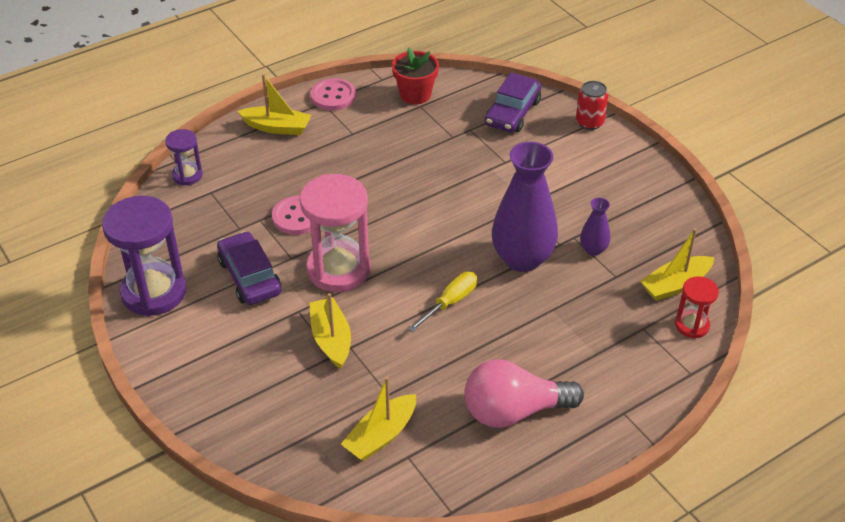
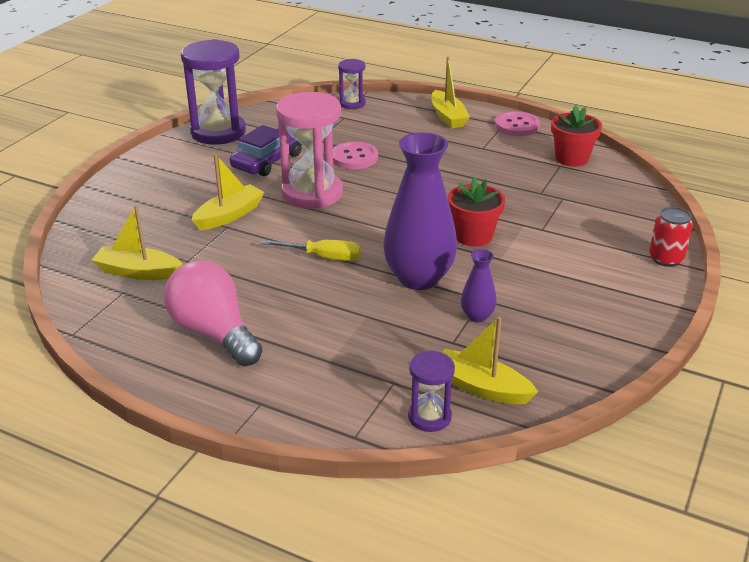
camera: 60 degrees right, 10 degrees down
(486, 202) = (473, 236): none -> red flower pot
(512, 113) = (617, 212): purple car -> none
(692, 325) = (429, 417): red hourglass -> purple hourglass

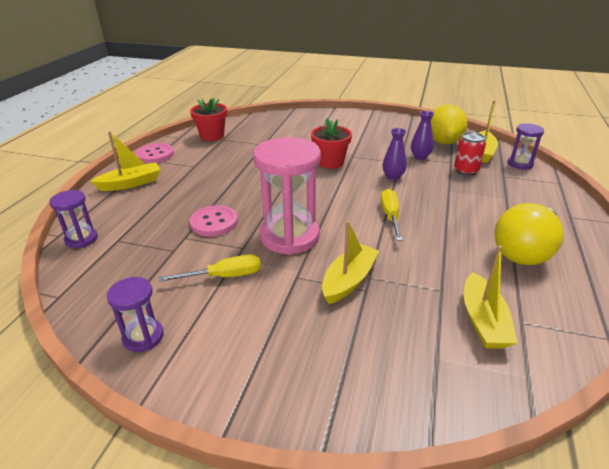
camera: 100 degrees left, 0 degrees up
(214, 333) = (525, 250): pink light bulb -> yellow light bulb
(218, 132) = (143, 337): purple hourglass -> purple hourglass, size x0.51
(229, 215) = (348, 280): yellow boat -> yellow boat turned 90 degrees clockwise
(268, 161) = (224, 276): purple car -> yellow screwdriver
(419, 278) = (393, 177): purple vase -> purple vase, size x0.46
(532, 356) = (444, 142): none -> yellow lemon
(666, 259) = (329, 113): red can -> red can (466, 170)

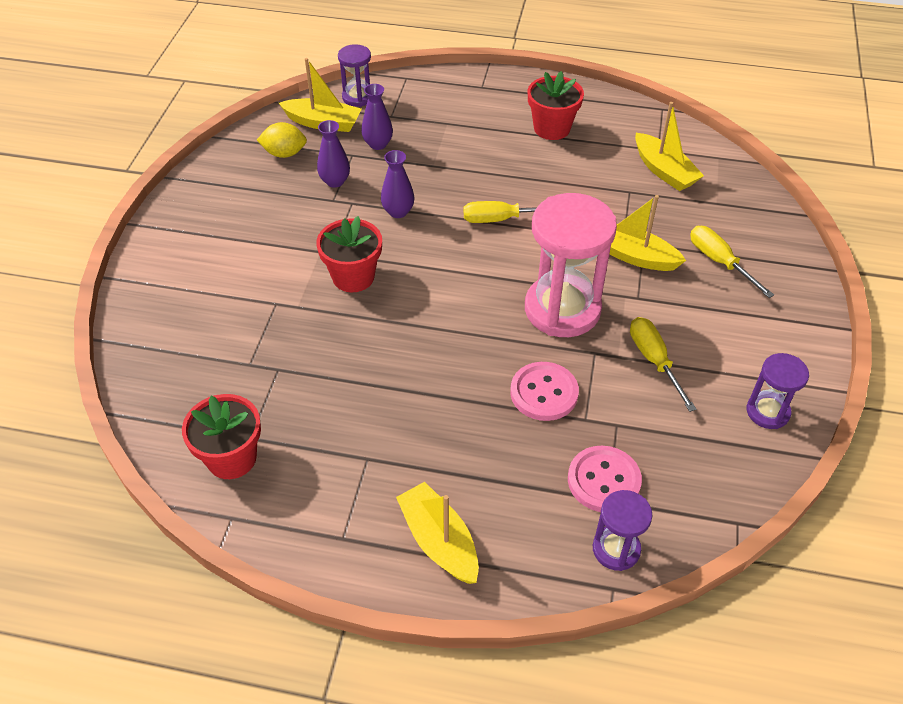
camera: 95 degrees left, 15 degrees up
(155, 155) = (318, 538): pink button -> pink button (603, 480)
(339, 340) = (719, 262): none -> yellow screwdriver
(444, 142) = (284, 153): yellow lemon -> yellow lemon, size x0.60
(466, 170) = (378, 144): red can -> purple vase
(483, 321) = (664, 171): yellow boat -> yellow boat turned 60 degrees clockwise
(525, 250) = (552, 128): yellow light bulb -> red flower pot

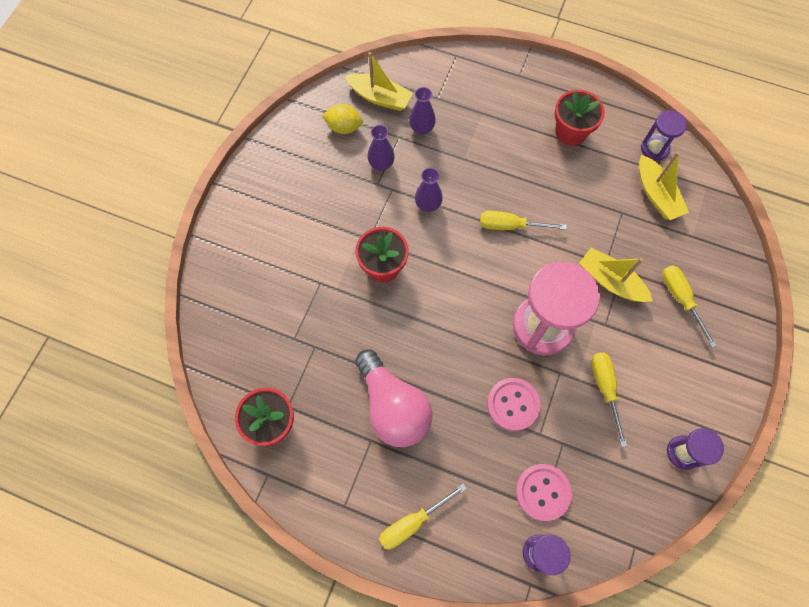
camera: 10 degrees right, 20 degrees up
(358, 97) = (412, 72): purple hourglass -> purple hourglass (654, 149)
(390, 417) = (393, 406): none -> pink light bulb
(439, 541) = (412, 522): yellow boat -> yellow screwdriver

